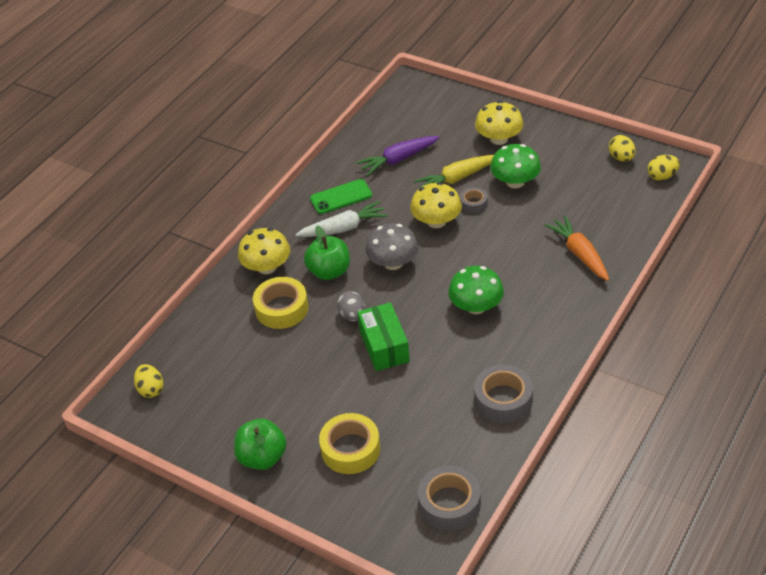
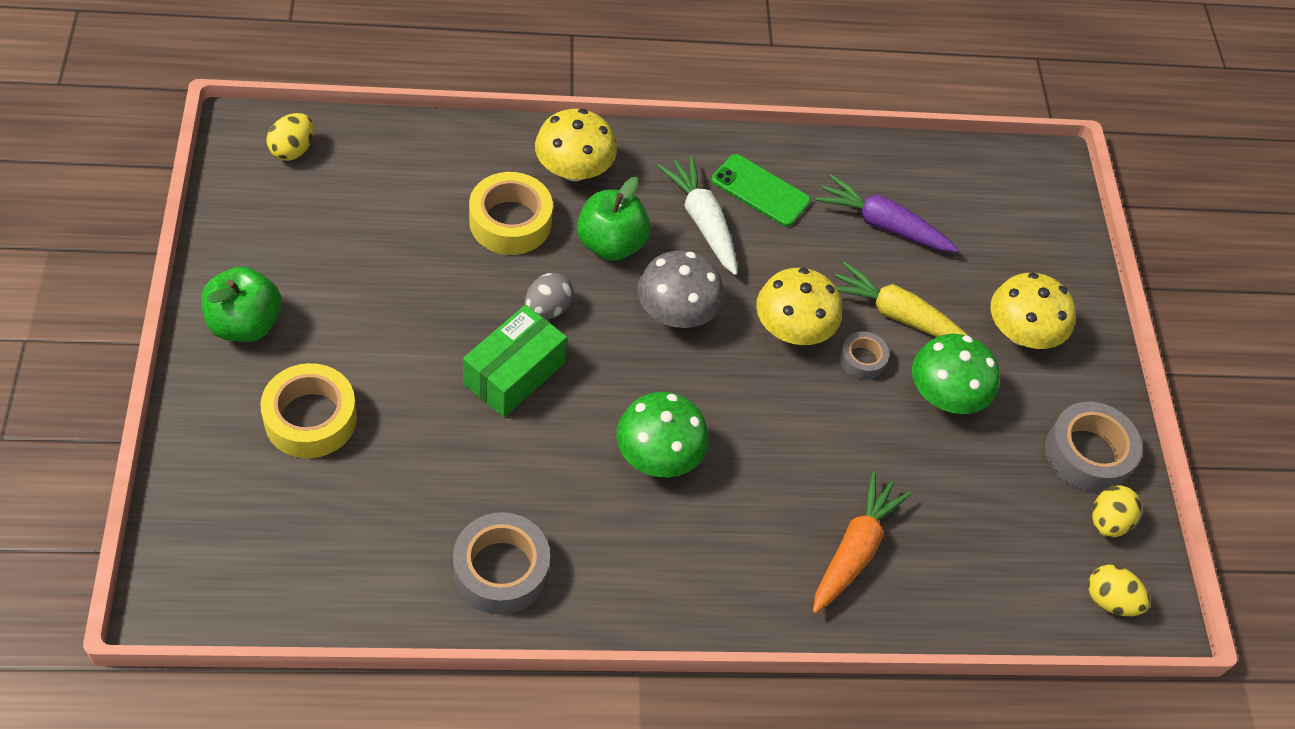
camera: 45 degrees right, 10 degrees up
(343, 228) = (702, 222): white carrot -> white carrot turned 150 degrees counterclockwise
(449, 503) = (277, 584): grey tape -> grey tape (1087, 454)

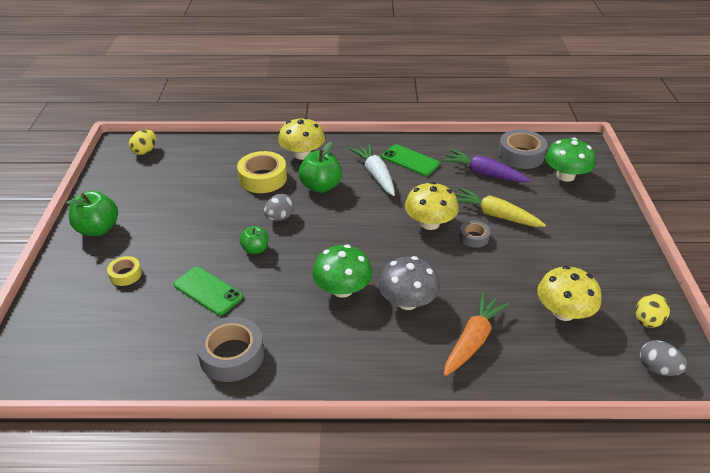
camera: 10 degrees right, 15 degrees down
(310, 418) = (125, 274): yellow tape -> yellow tape, size x0.55
(448, 453) = (208, 291): none -> green phone
(514, 374) = (255, 249): green box -> green apple
(676, 312) = (358, 217): grey mushroom -> grey mushroom (407, 301)
(945, 395) = (529, 254): green mushroom -> green mushroom (565, 176)
(1021, 333) = (574, 221): yellow mushroom -> yellow mushroom (563, 312)
(1087, 454) = (627, 283): grey tape -> grey tape (521, 155)
(1109, 600) = (657, 368): yellow egg -> grey egg

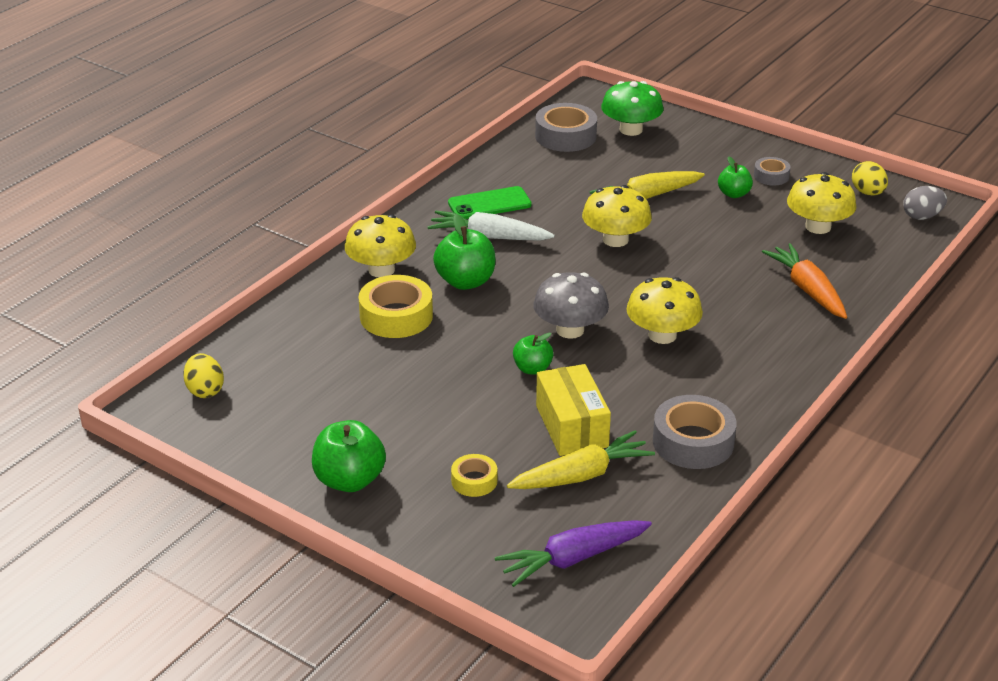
camera: 55 degrees left, 5 degrees down
(159, 317) = (581, 475): none -> yellow carrot
(208, 291) = (571, 426): green phone -> yellow box
(279, 217) = (492, 331): grey egg -> none
(342, 289) = (662, 335): green mushroom -> yellow mushroom
(407, 301) = (720, 303): grey mushroom -> grey mushroom (570, 330)
(474, 237) = (667, 225): grey tape -> grey tape (771, 176)
(484, 173) = (570, 171): purple carrot -> purple carrot (573, 559)
(550, 252) = (734, 194): none -> green apple

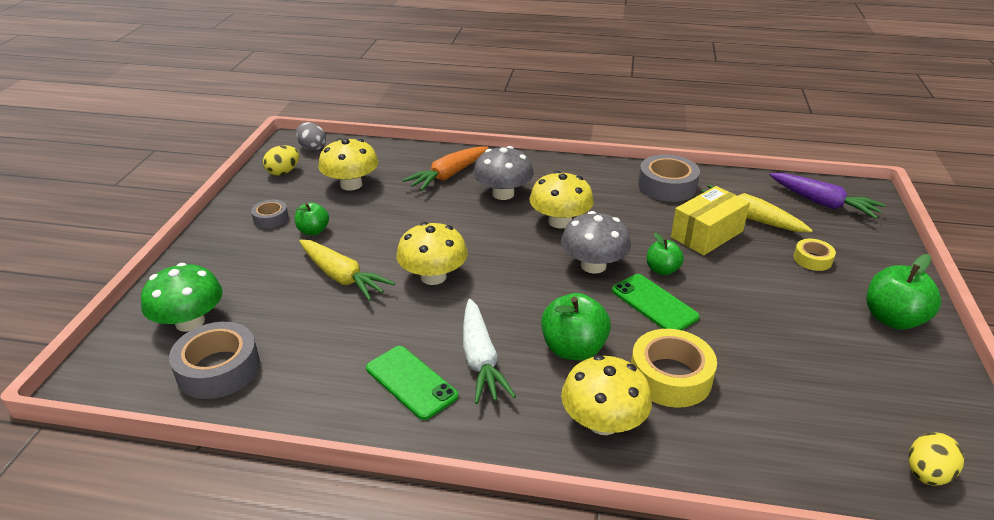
camera: 115 degrees left, 0 degrees up
(487, 343) = (654, 304): none -> green phone
(744, 315) = (503, 194): none -> grey mushroom

